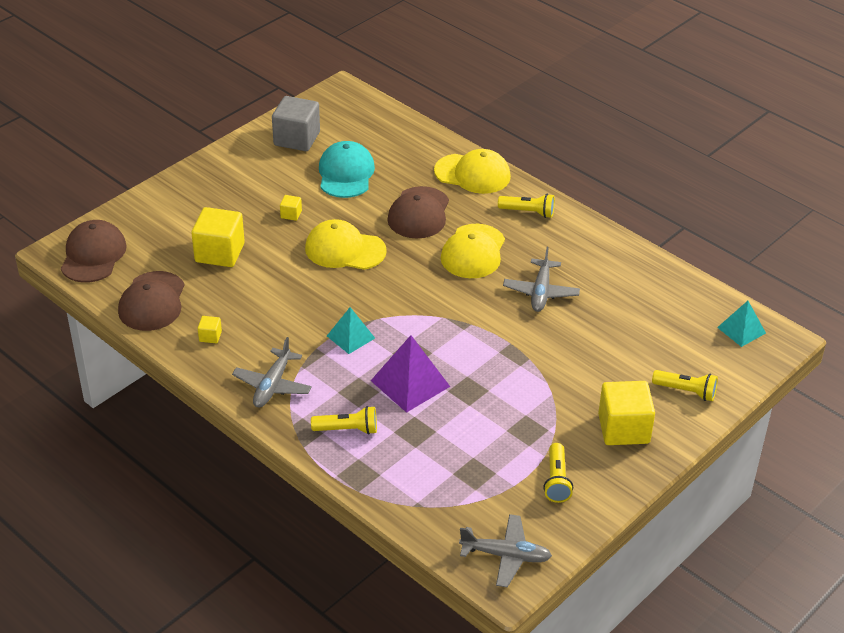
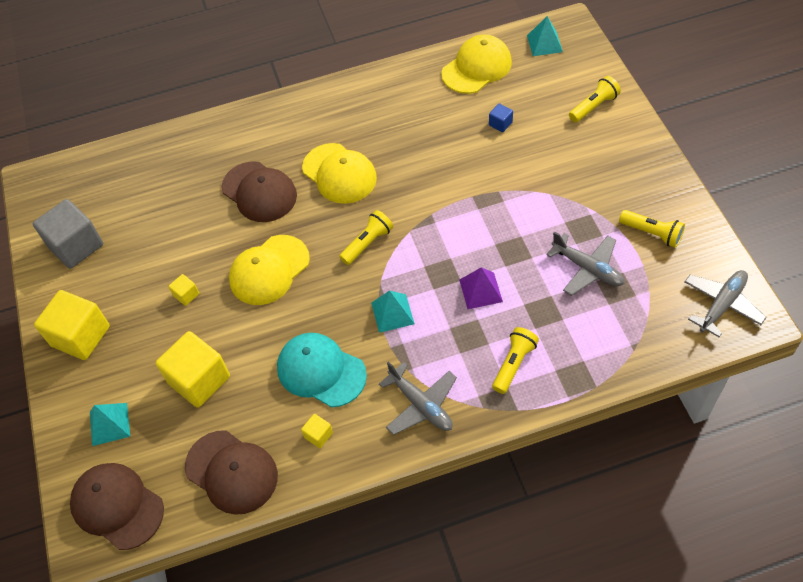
camera: 55 degrees left, 15 degrees up
(155, 223) = (109, 424): none -> turquoise pyramid
(346, 174) = (160, 226): turquoise cap -> turquoise cap (321, 371)
(410, 383) = (480, 290): purple pyramid -> purple pyramid, size x0.63
(472, 174) = (235, 131): yellow cap -> yellow cap (477, 68)
(528, 212) = (315, 114): yellow flashlight -> yellow flashlight (367, 243)
(541, 292) = (422, 148): grey plane -> grey plane (587, 269)
(611, 333) = (500, 124): none -> blue cube
(623, 429) = (615, 164): yellow cube -> yellow cube (81, 336)

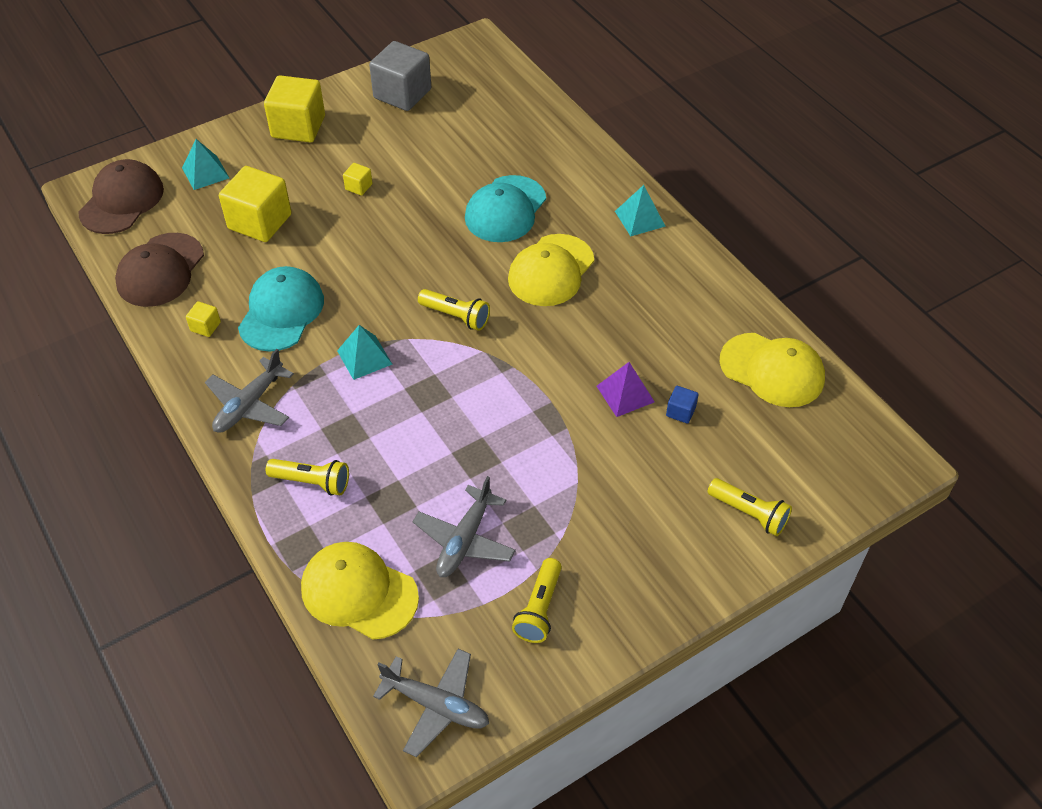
camera: 70 degrees right, 5 degrees down
(259, 192) = (505, 209): brown cap -> turquoise cap
(269, 270) = (402, 242): yellow cap -> yellow cap (359, 592)
(480, 290) = (410, 433): purple pyramid -> purple pyramid (625, 394)
(544, 43) = (850, 439): turquoise pyramid -> turquoise pyramid (640, 218)

